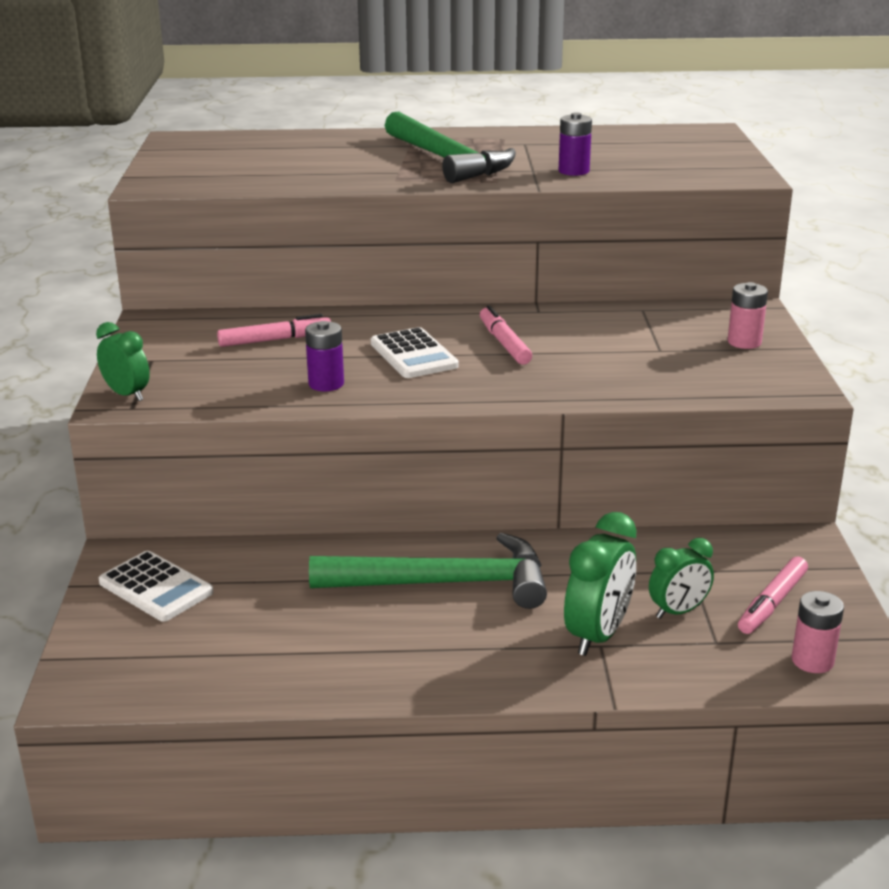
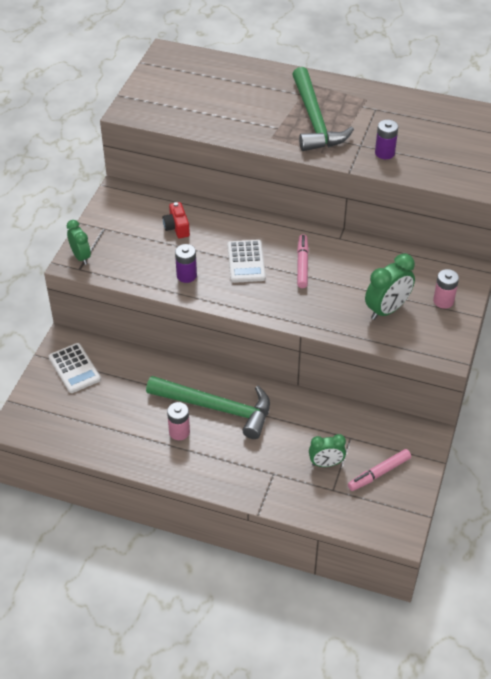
camera: 20 degrees right, 20 degrees up
(275, 340) = (177, 227): pink marker -> red camera
(598, 635) = (275, 467): green clock -> green clock (387, 310)
(812, 661) = (374, 517): pink battery -> pink battery (179, 432)

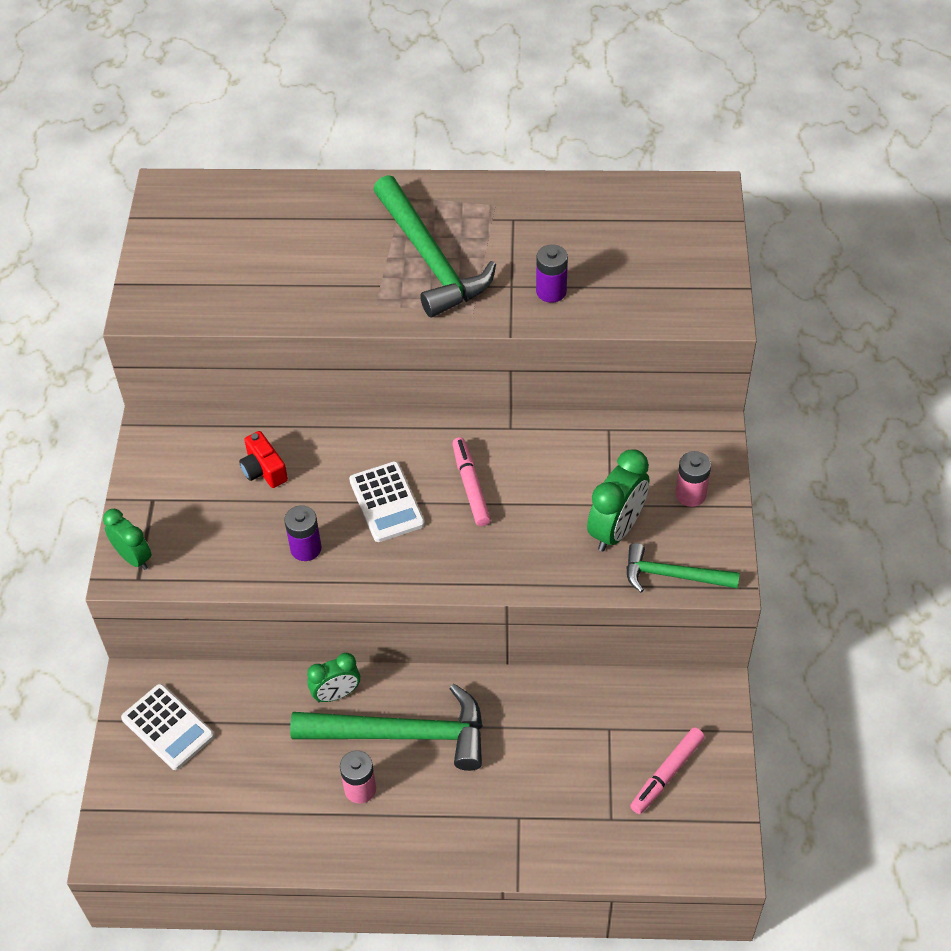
camera: 15 degrees left, 5 degrees up
(326, 463) = (588, 780): green clock -> green clock (336, 694)
(414, 344) = (672, 575): none -> green hammer

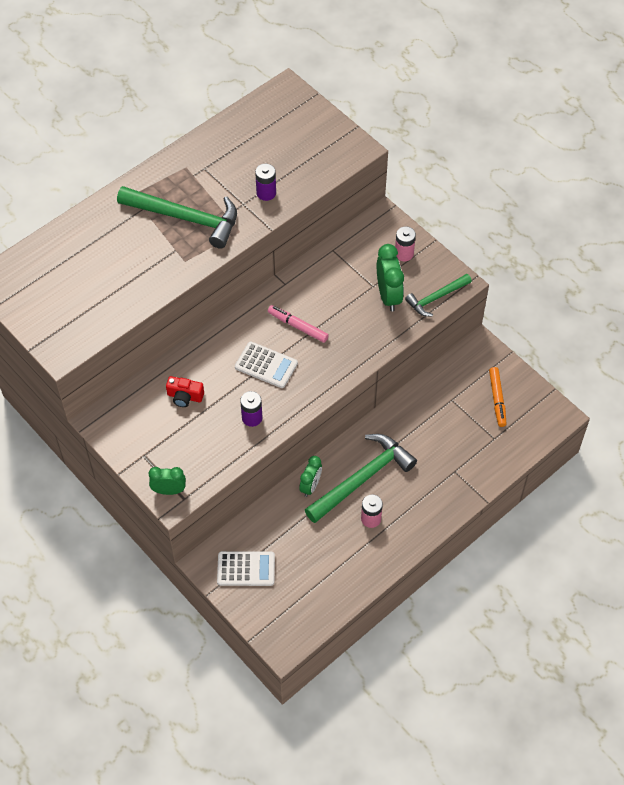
camera: 45 degrees left, 5 degrees up
(667, 774) = (497, 399): pink marker -> orange marker

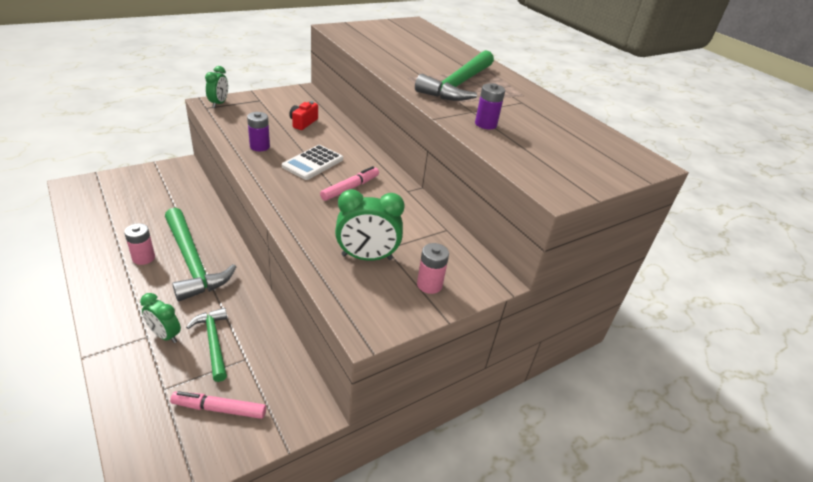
camera: 95 degrees right, 20 degrees down
(246, 569) = (158, 181): white calculator -> none
(310, 486) = (209, 228): green clock -> green clock (165, 335)
(436, 298) = (348, 298): green hammer -> green hammer (213, 342)
(497, 399) = (219, 409): orange marker -> pink marker

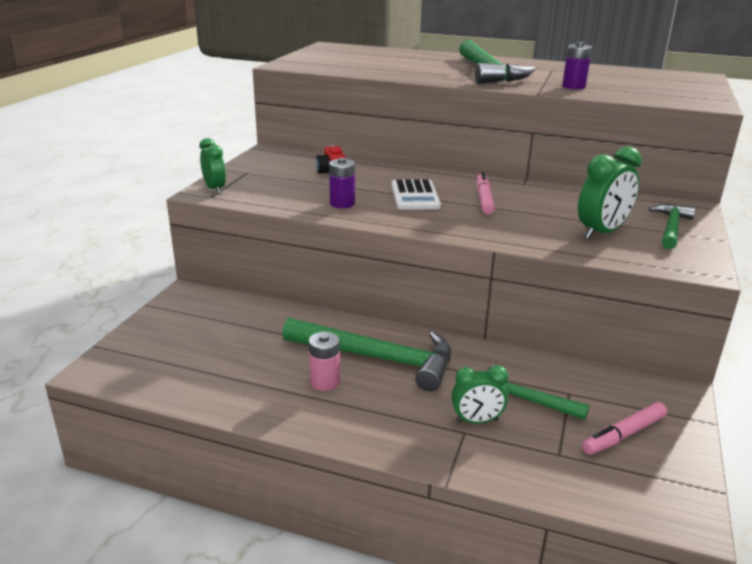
camera: 35 degrees left, 10 degrees down
(429, 285) = (671, 227): pink battery -> green hammer

